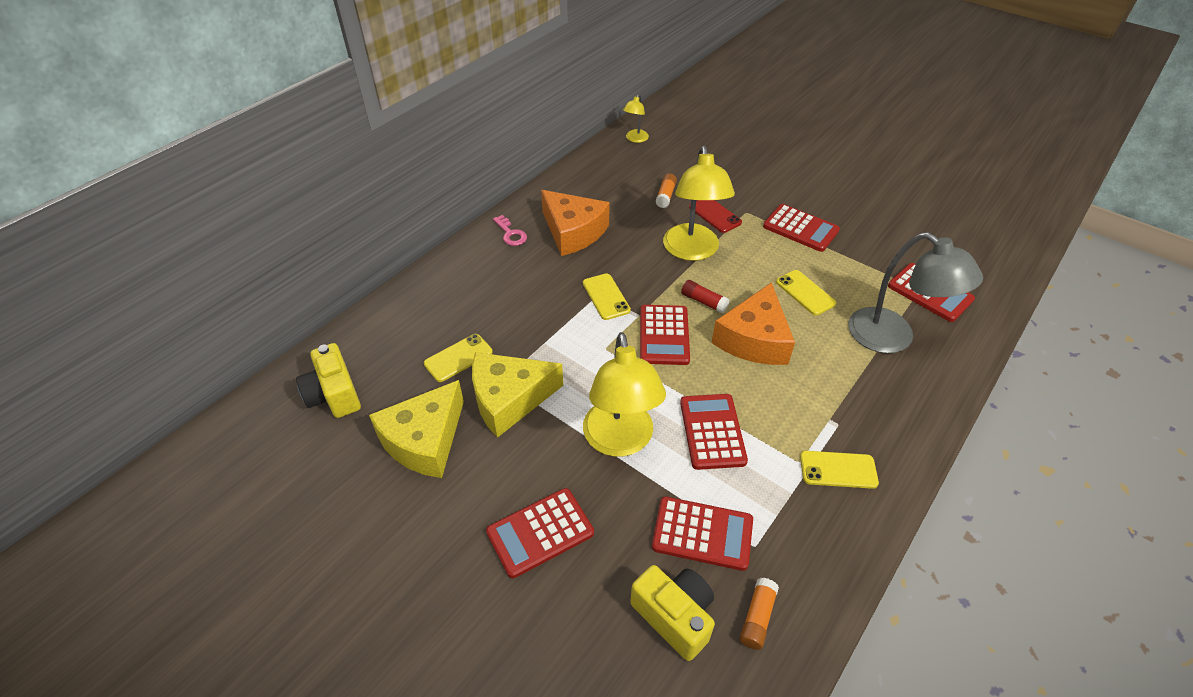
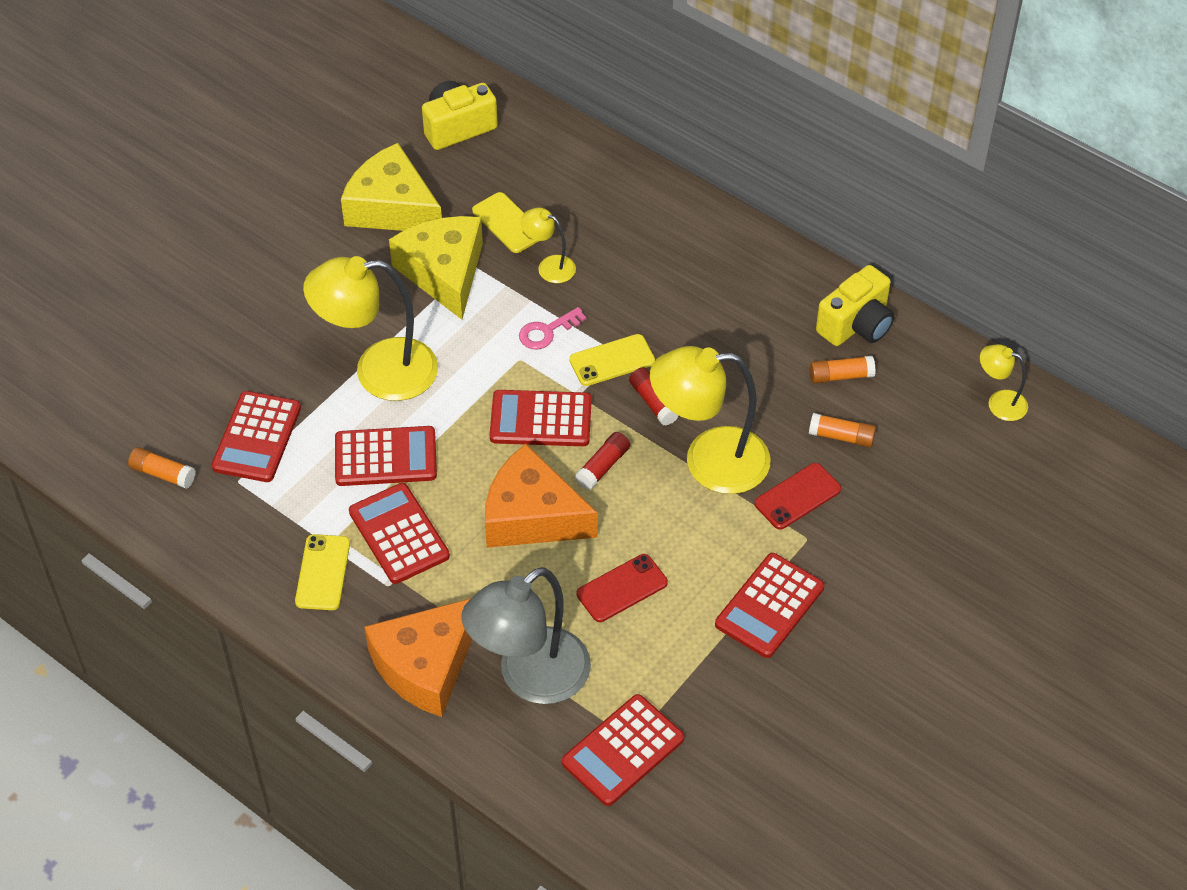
camera: 90 degrees right, 5 degrees up
(509, 332) = (549, 266): none -> yellow lamp
(511, 234) = (737, 256): pink key -> pink key (546, 332)
(540, 532) = (273, 306): red calculator -> red calculator (399, 534)
(573, 232) = (746, 324): orange cheese -> orange cheese (426, 665)
(617, 194) = (841, 376): none -> orange glue stick
(644, 276) = (653, 402): none -> red glue stick
(674, 616) = (173, 409): yellow camera -> yellow camera (856, 325)
(805, 293) = (622, 588): yellow phone -> red phone

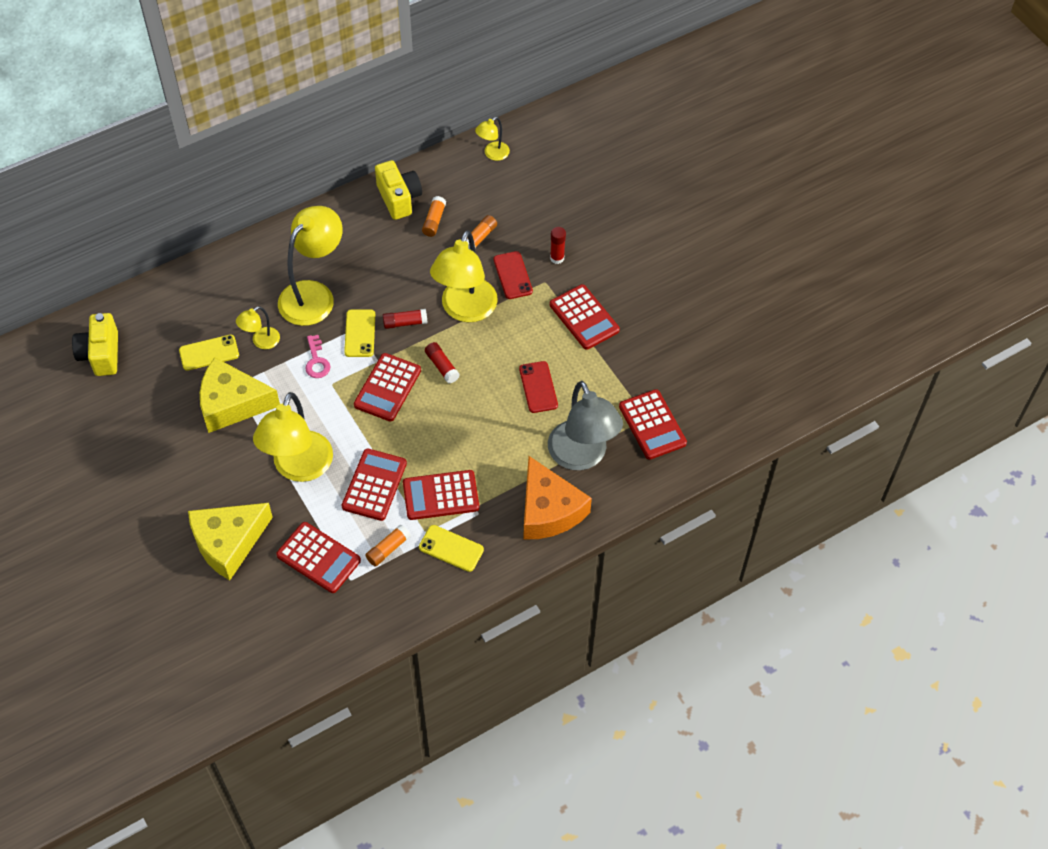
camera: 70 degrees left, 5 degrees up
(163, 474) = (321, 625): orange glue stick -> orange glue stick (388, 549)
(392, 207) = (154, 417): yellow cheese -> yellow cheese (228, 542)
(532, 516) = (461, 417): orange cheese -> none
(648, 292) = (314, 295): none -> yellow lamp
(857, 539) = (557, 258): none -> red glue stick

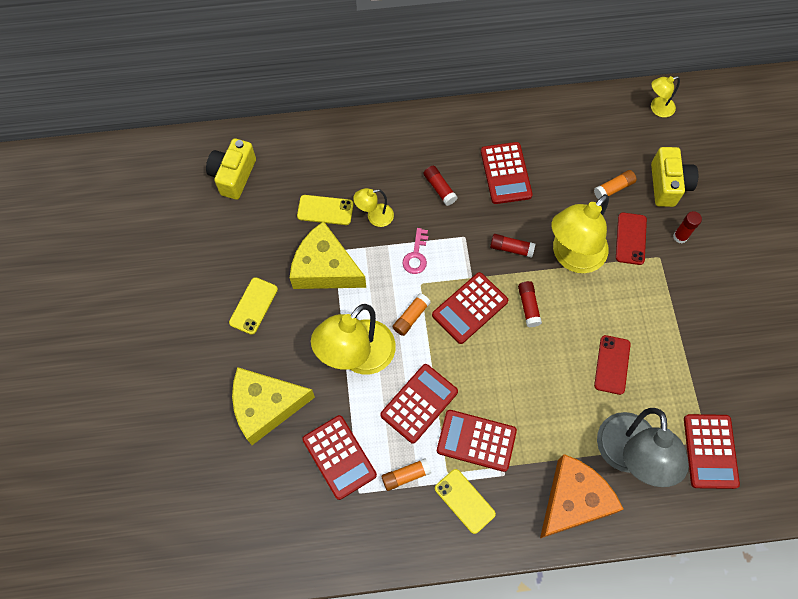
camera: 25 degrees right, 10 degrees up
(314, 295) = (439, 188): yellow lamp -> red glue stick
(360, 333) = (466, 243): yellow phone -> yellow phone (253, 306)
(399, 198) = (553, 122): yellow camera -> yellow camera (668, 185)
(434, 221) = (577, 156): orange glue stick -> orange glue stick (411, 317)
(548, 510) = (573, 500): orange cheese -> orange cheese turned 135 degrees counterclockwise
(584, 317) = (684, 309): red calculator -> red calculator (506, 173)

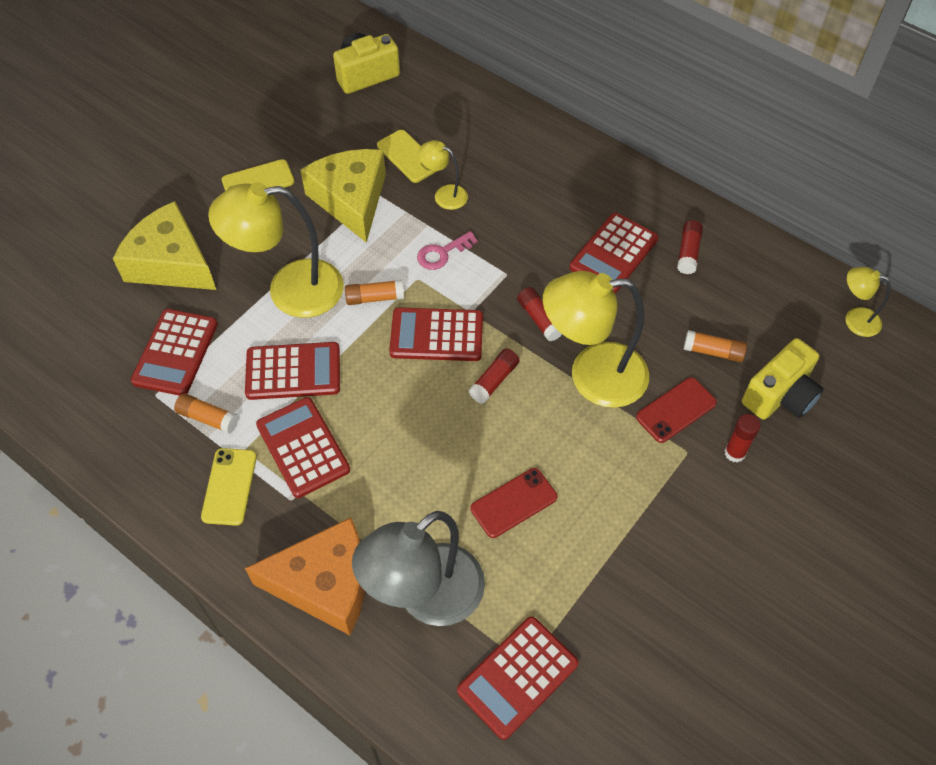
camera: 45 degrees right, 10 degrees down
(439, 188) = (532, 217): red glue stick -> red glue stick (688, 252)

